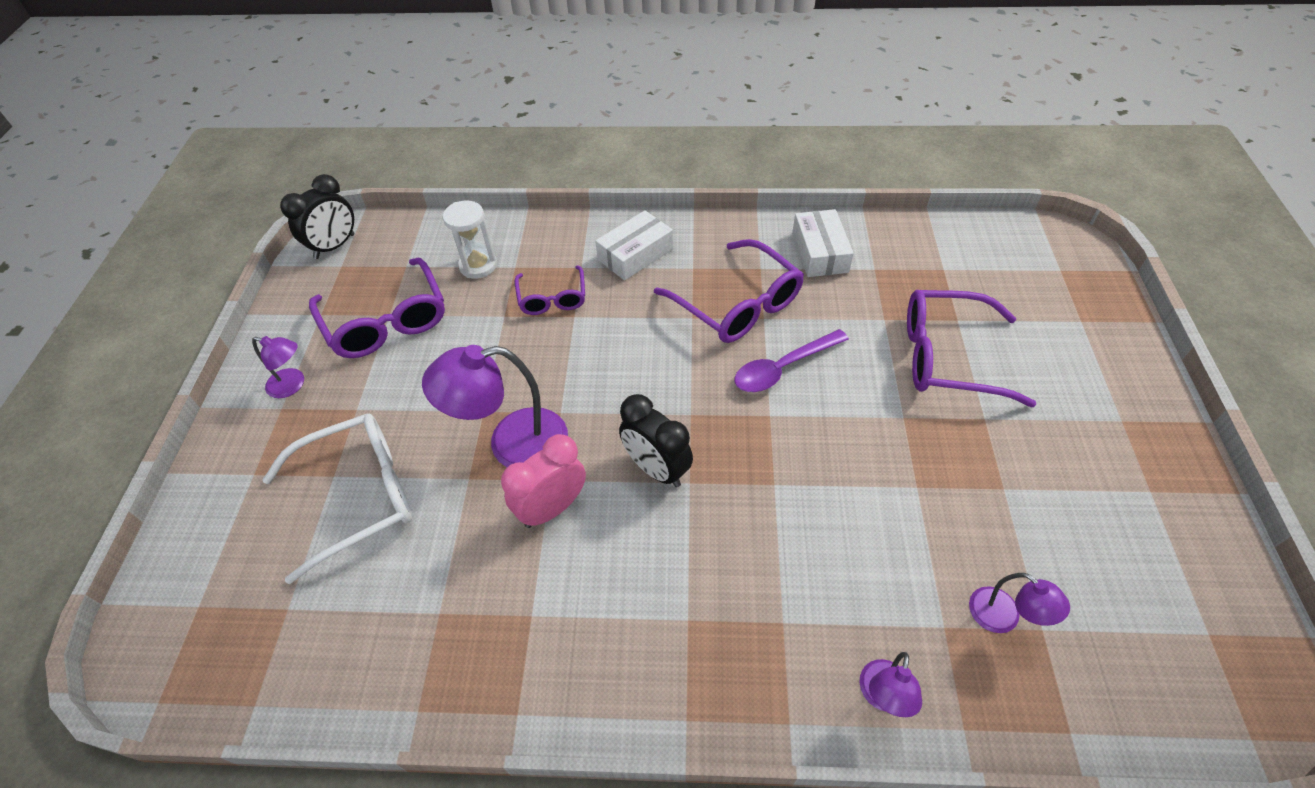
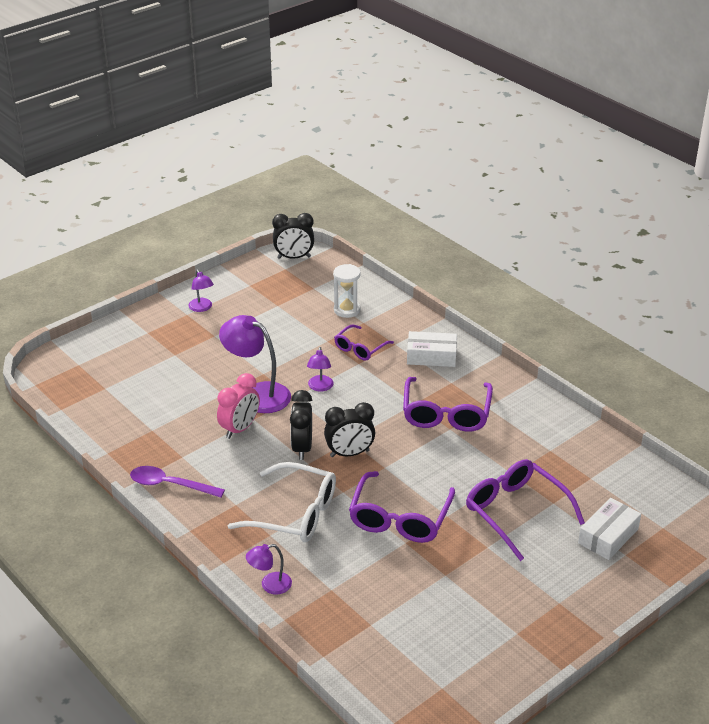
camera: 45 degrees right, 15 degrees down
(359, 496) = (175, 369): white glasses -> white glasses (295, 514)
(386, 321) = (272, 307): purple glasses -> purple glasses (399, 518)
(552, 508) = (239, 429): pink clock -> pink clock turned 120 degrees clockwise
(714, 430) = (349, 453): none -> black clock
(782, 368) = (422, 455): purple spoon -> purple spoon (170, 485)
(819, 252) = (533, 422): white box -> white box (608, 536)
(1003, 617) = (361, 607): purple lamp -> purple lamp (320, 387)

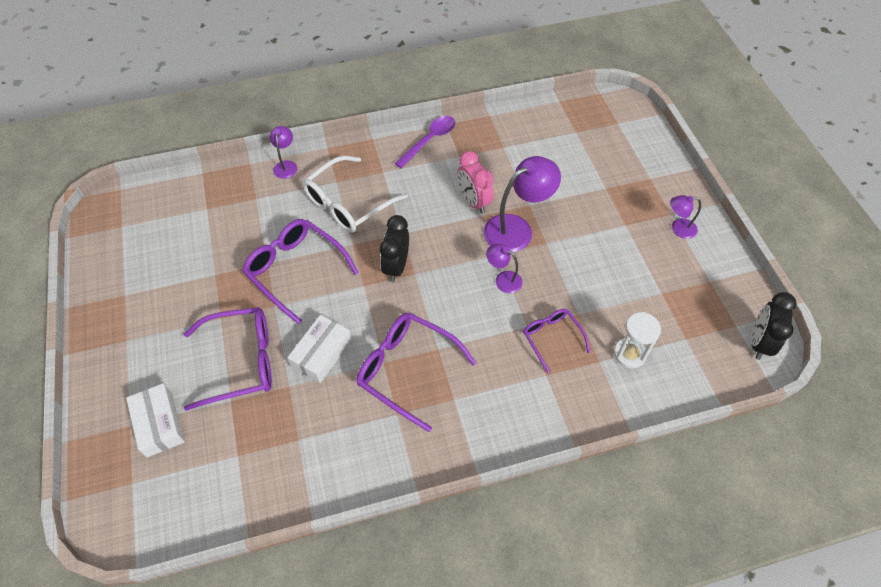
camera: 115 degrees right, 20 degrees up
(302, 448) = (424, 235): black clock -> none
(431, 356) = (507, 401): white box -> white box (321, 353)

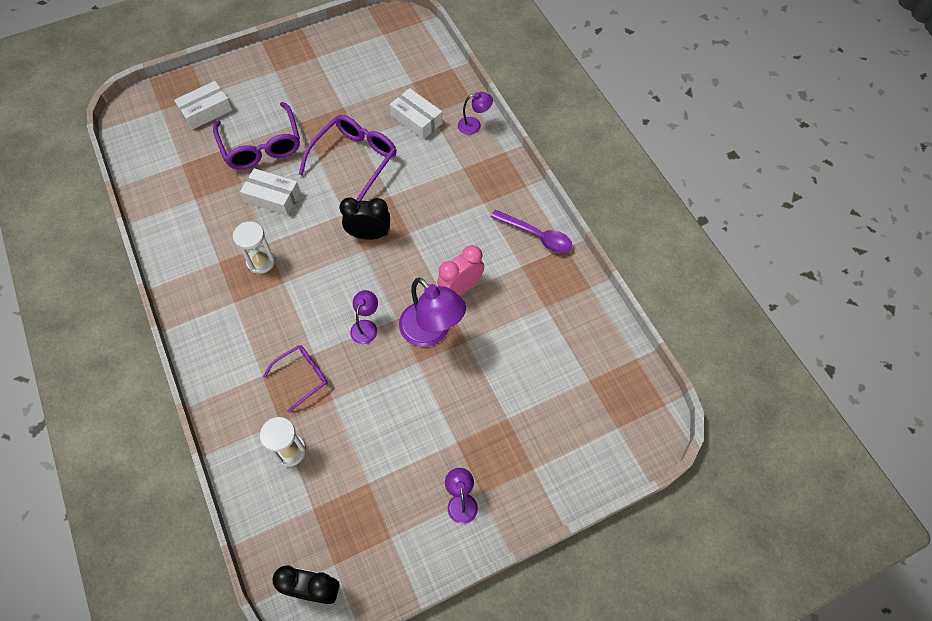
camera: 80 degrees right, 5 degrees up
(260, 210) = (416, 119): none -> white box
(348, 204) = (437, 182): white glasses -> none
(406, 369) = (261, 261): purple glasses -> white hourglass

